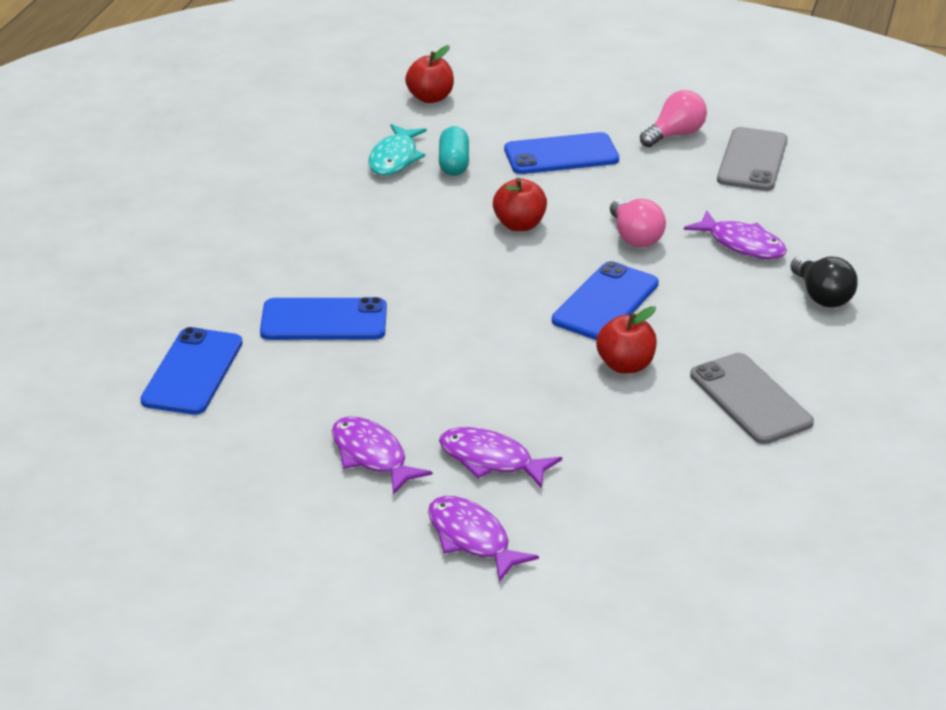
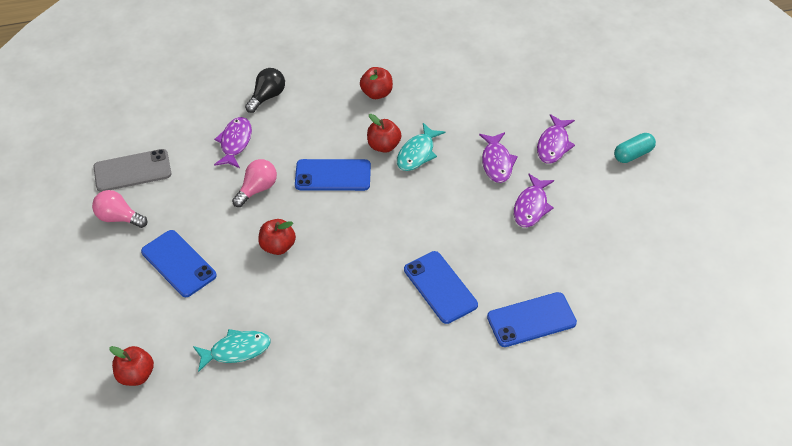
camera: 120 degrees left, 15 degrees up
(453, 163) = (223, 314): turquoise capsule -> turquoise capsule (633, 154)
(581, 390) = (417, 153): none -> turquoise fish
(750, 399) = (377, 93): grey phone -> red apple

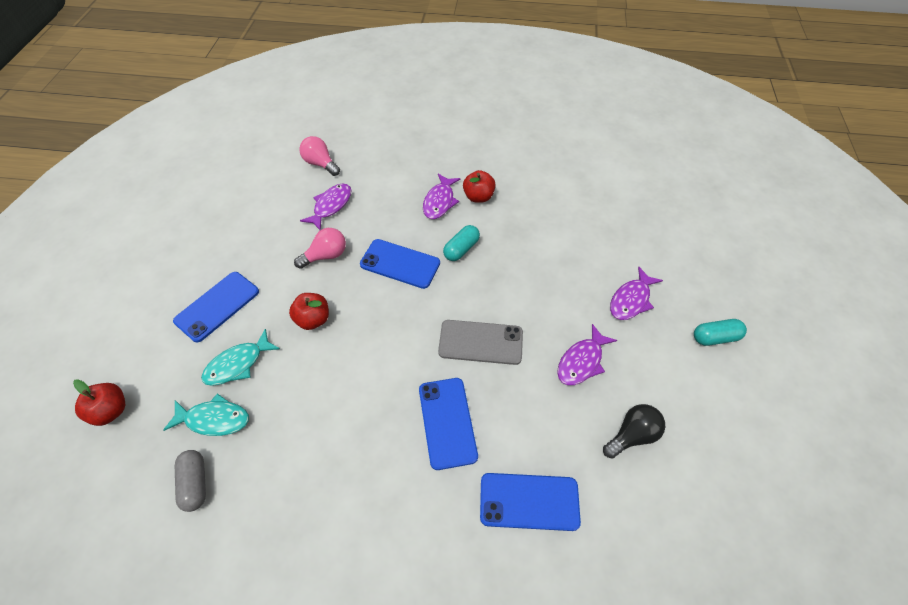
camera: 20 degrees right, 5 degrees up
(119, 218) = (195, 245): pink light bulb -> pink light bulb (320, 164)
(132, 171) = (232, 205): grey phone -> grey phone (480, 342)
(178, 263) = (217, 306): blue phone -> blue phone turned 60 degrees clockwise
(251, 399) = (195, 483): none -> grey capsule
(267, 97) = (380, 172): black light bulb -> black light bulb (632, 435)
(384, 146) = (461, 249): red apple -> turquoise capsule
(417, 153) = (489, 266): turquoise fish -> turquoise fish (238, 364)
(497, 162) = (564, 300): purple fish -> purple fish (439, 201)

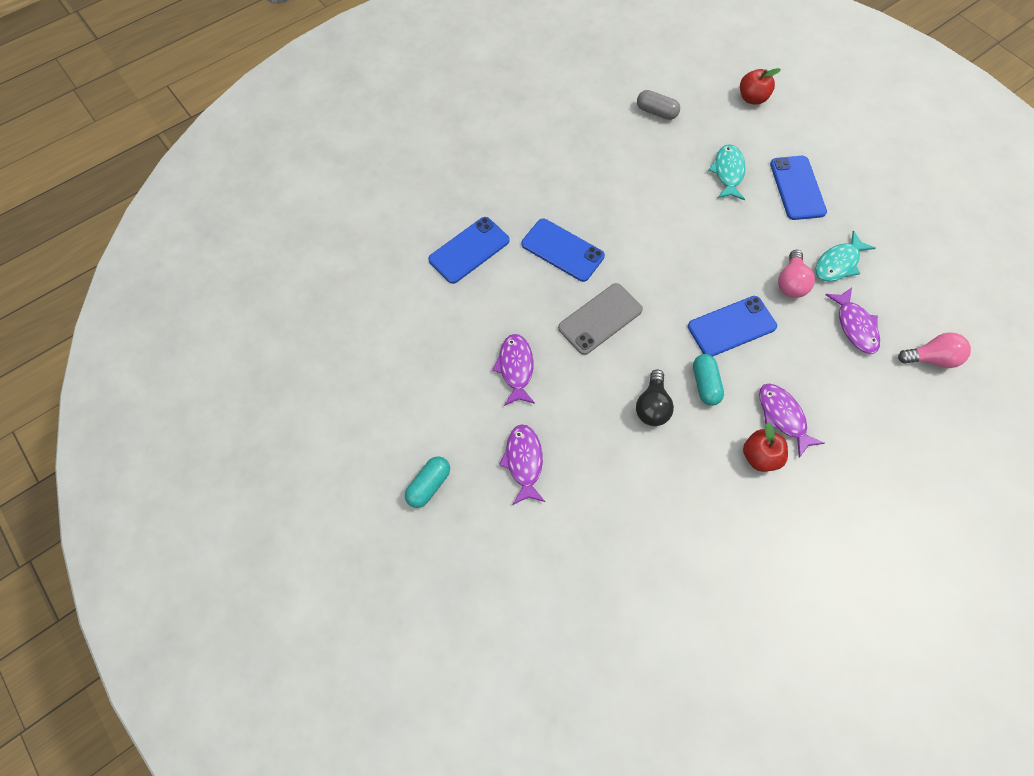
camera: 135 degrees right, 10 degrees up
(214, 419) = (694, 140): turquoise fish -> turquoise fish (838, 263)
(313, 319) = (727, 234): red apple -> none
(632, 435) = (437, 343): black light bulb -> black light bulb (652, 406)

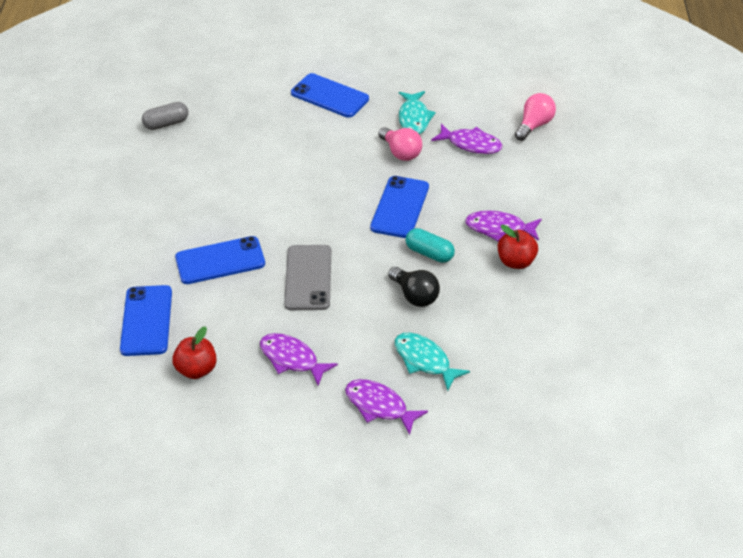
camera: 50 degrees left, 20 degrees down
(429, 485) = (334, 485): turquoise capsule -> none
(728, 172) = (271, 122): turquoise fish -> turquoise fish (425, 360)
(752, 98) = (225, 66): red apple -> red apple (197, 369)

